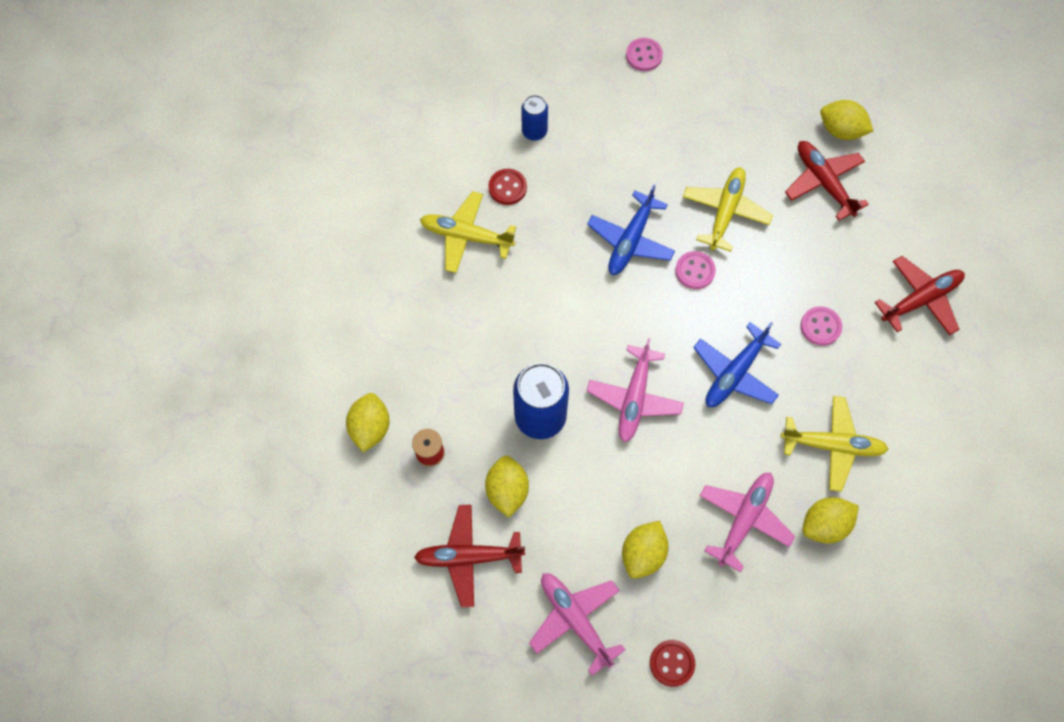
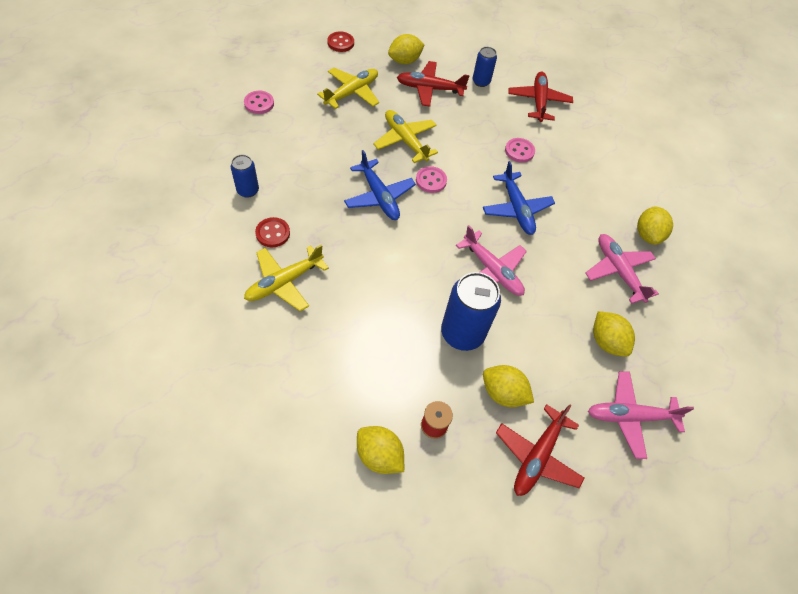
camera: 60 degrees left, 10 degrees down
(672, 663) = (694, 378): red button -> red button (340, 43)
(832, 445) = (599, 197): yellow plane -> yellow plane (352, 93)
(889, 223) = (481, 82): none -> blue can

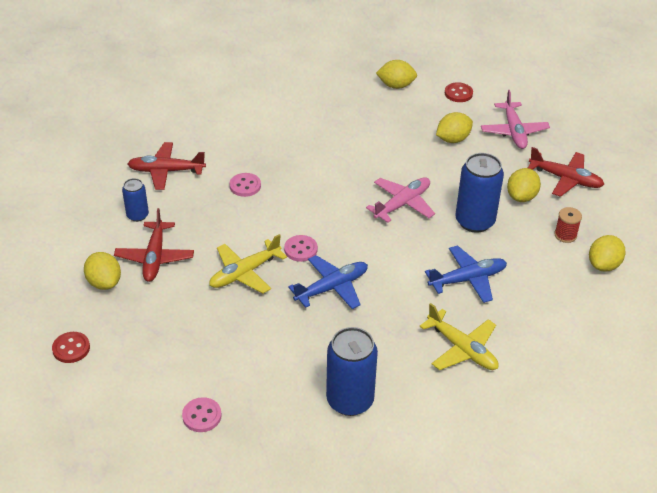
camera: 90 degrees left, 15 degrees down
(248, 190) = (350, 400): blue can -> blue can, size x1.82
(273, 233) = (404, 368): red button -> red button (458, 93)
(352, 93) = (170, 326): yellow plane -> none
(516, 209) = (324, 188): blue plane -> blue plane (468, 279)
(618, 271) = (379, 129): pink plane -> none
(647, 235) = (334, 109): yellow lemon -> yellow lemon (396, 86)

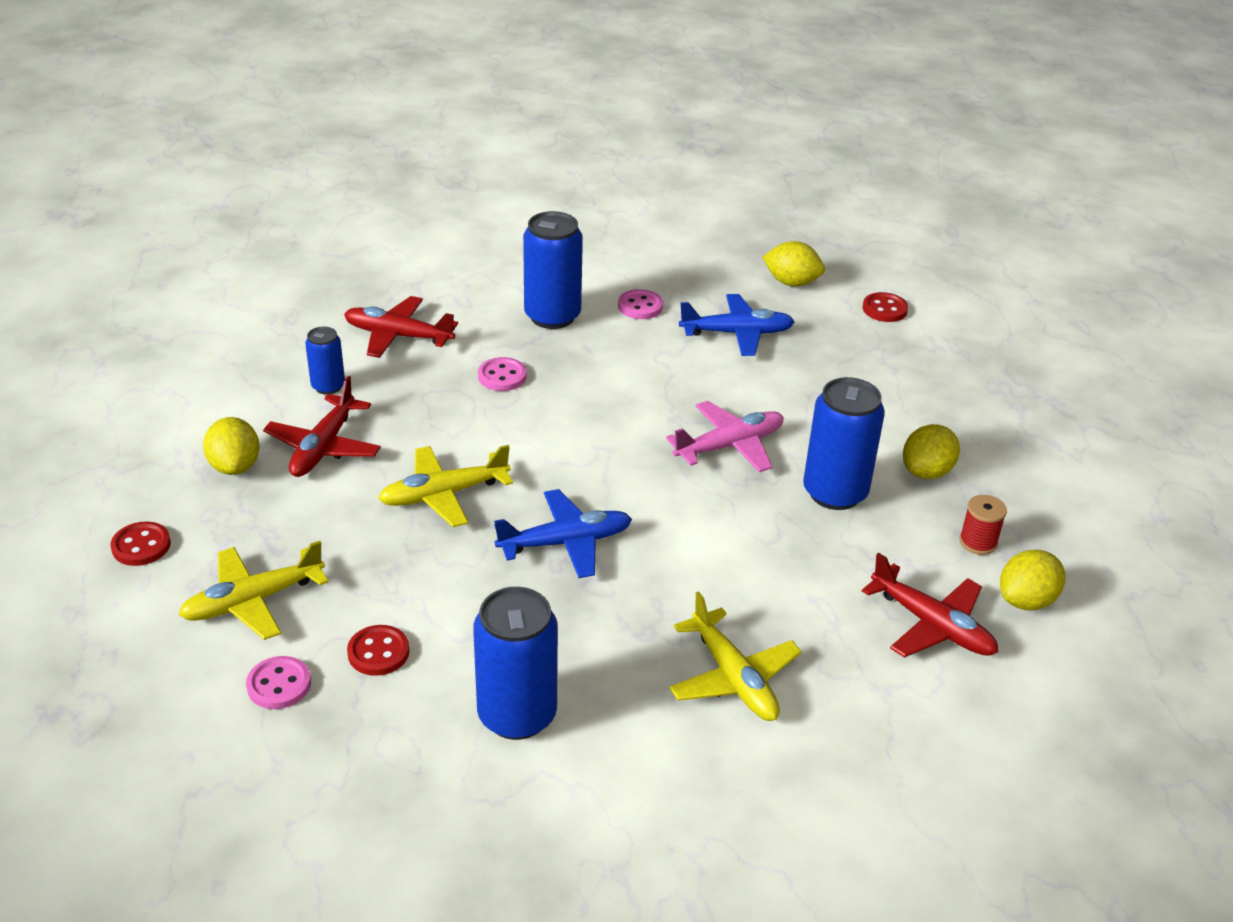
camera: 15 degrees right, 5 degrees down
(160, 368) = (253, 601): none -> yellow plane
(252, 382) = (378, 652): none -> red button
(258, 138) = (552, 316): none -> blue can
(300, 249) = (543, 479): pink button -> pink button (640, 306)
(453, 139) = (849, 370): yellow lemon -> none
(468, 279) = (787, 575): blue plane -> blue plane (737, 333)
(514, 131) = (952, 376): pink plane -> none
(565, 179) = (1011, 460): red plane -> red plane (932, 625)

